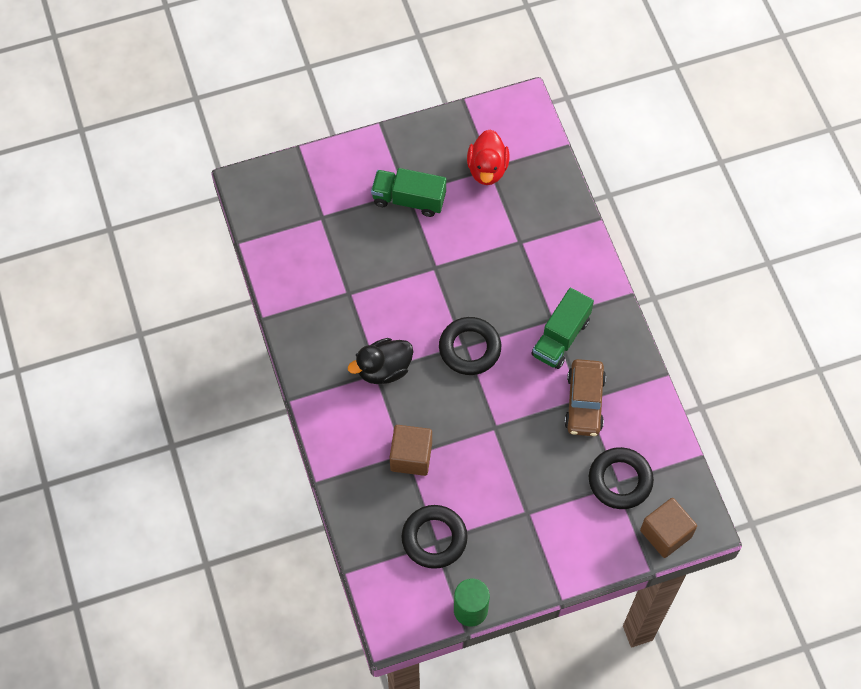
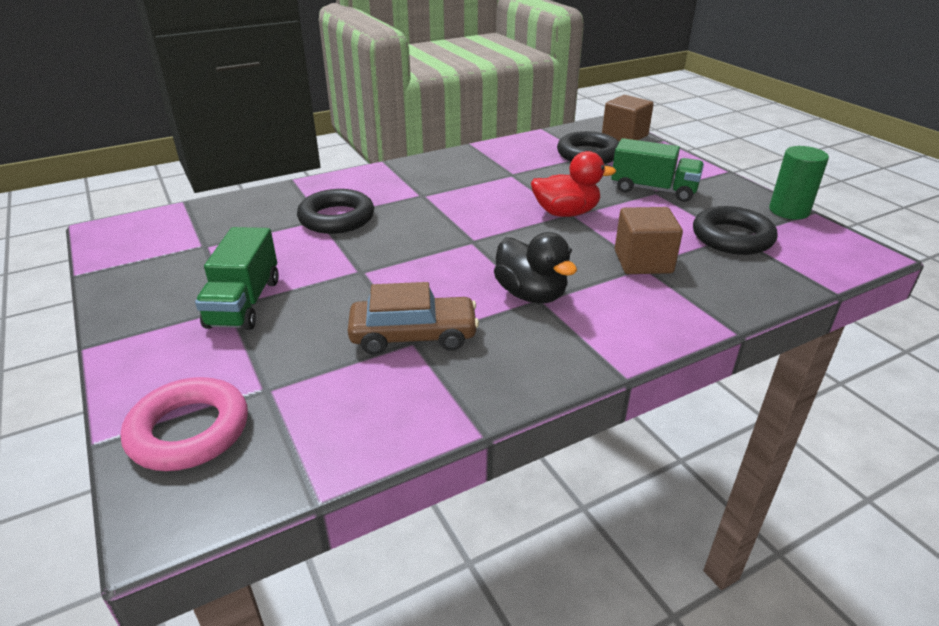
camera: 100 degrees left, 30 degrees down
(297, 185) = (189, 431): none -> pink ring
(469, 348) = (476, 237): black ring -> black ring (336, 218)
(487, 169) = (205, 247): red duck -> red duck (566, 213)
(561, 337) = (444, 188): green truck -> green truck (653, 190)
(584, 402) = (515, 173): brown car -> brown car (413, 336)

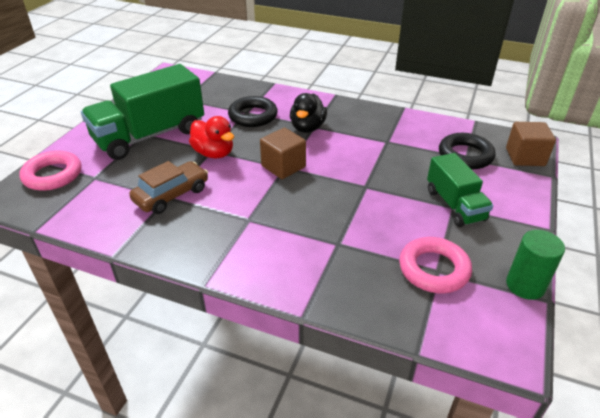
camera: 50 degrees right, 5 degrees up
(244, 303) = (150, 136): green truck -> green truck, size x1.74
(413, 336) = (171, 195): brown car -> brown car turned 90 degrees counterclockwise
(531, 294) = (251, 214): black duck -> black duck (307, 128)
(566, 213) = (365, 184): red duck -> red duck (214, 153)
(643, 262) = (343, 241): brown cube -> brown cube (283, 166)
(732, 237) = (433, 269): black ring -> pink ring

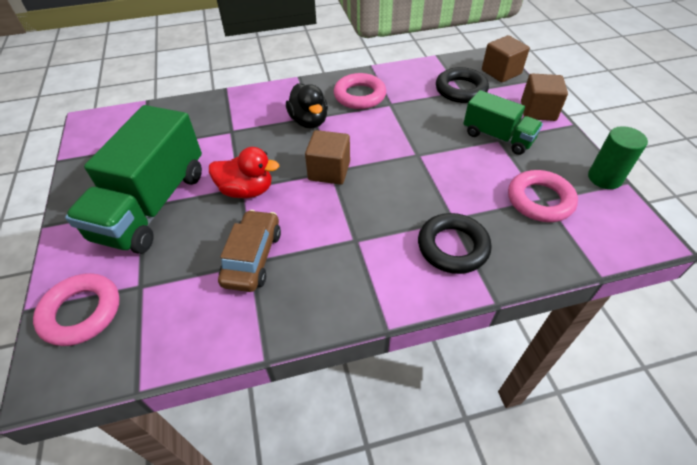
camera: 35 degrees left, 10 degrees up
(253, 116) = (242, 132): black ring -> black ring (453, 247)
(368, 126) = (359, 96): none -> pink ring
(524, 202) = (538, 111): none -> brown cube

